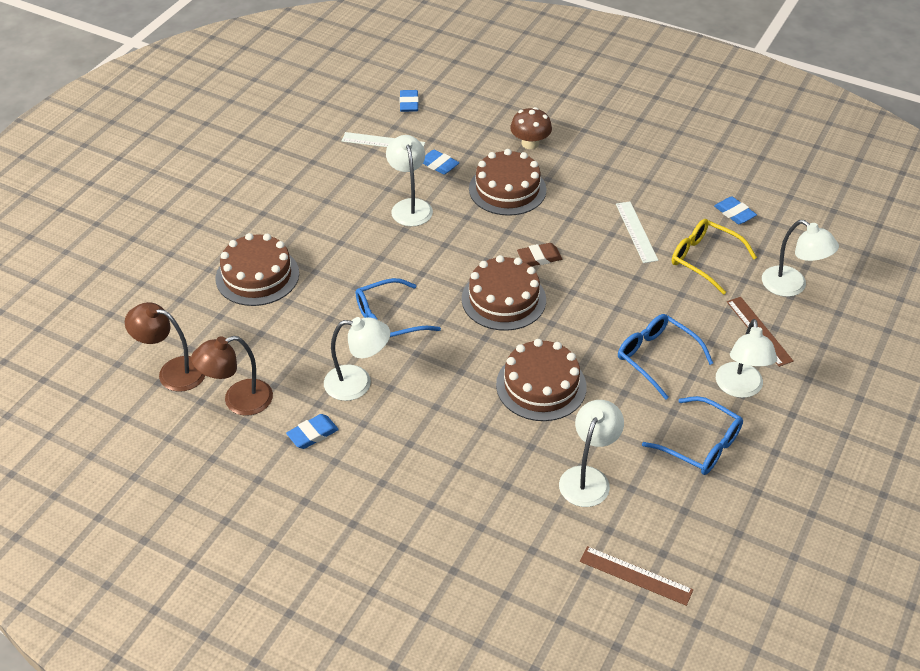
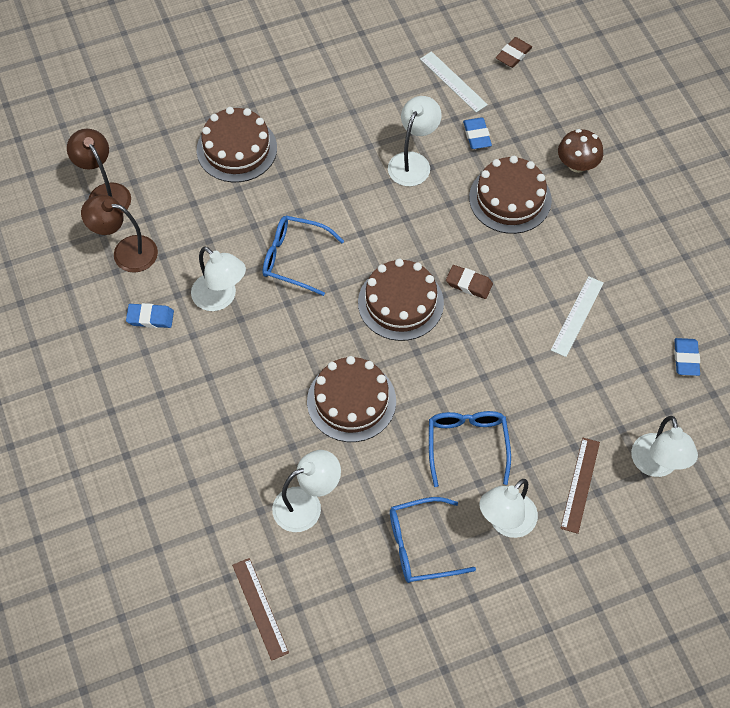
camera: 40 degrees right, 15 degrees up
(409, 103) = (513, 55): blue eraser -> brown eraser
(701, 445) = (420, 546): blue glasses -> blue glasses turned 90 degrees clockwise
(704, 259) = (607, 384): yellow glasses -> none

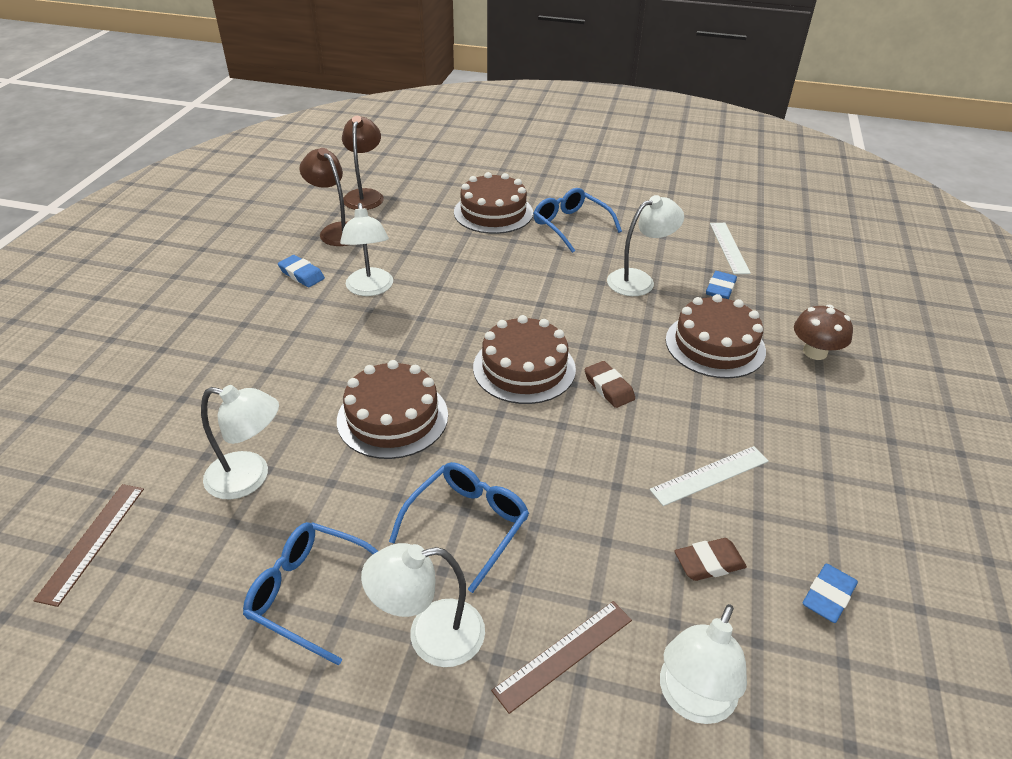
camera: 35 degrees right, 20 degrees down
(294, 258) = (461, 293): blue glasses -> blue glasses (570, 225)
(513, 55) = (806, 253): brown eraser -> brown eraser (709, 563)

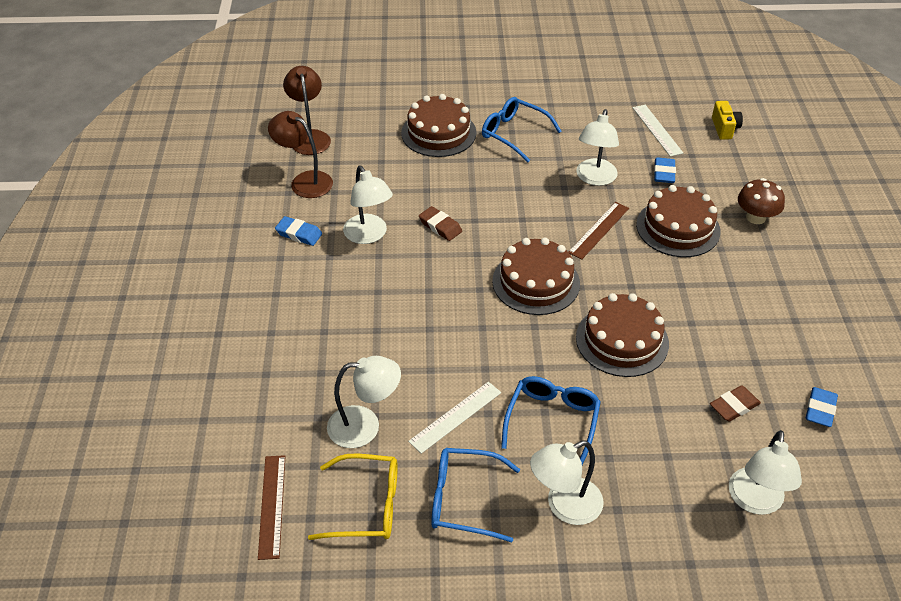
camera: 15 degrees left, 5 degrees up
(195, 570) = (367, 506): none -> yellow glasses
(392, 417) = (451, 349): brown cake -> brown cake (622, 340)
(564, 654) = (660, 494): brown ruler -> brown ruler (599, 230)
(609, 387) = (610, 284): brown eraser -> brown eraser (440, 226)
(639, 280) = (594, 178): white lamp -> white lamp turned 150 degrees clockwise
(710, 475) = (712, 340): white ruler -> white ruler (455, 416)
(808, 258) = (724, 128): none -> yellow camera

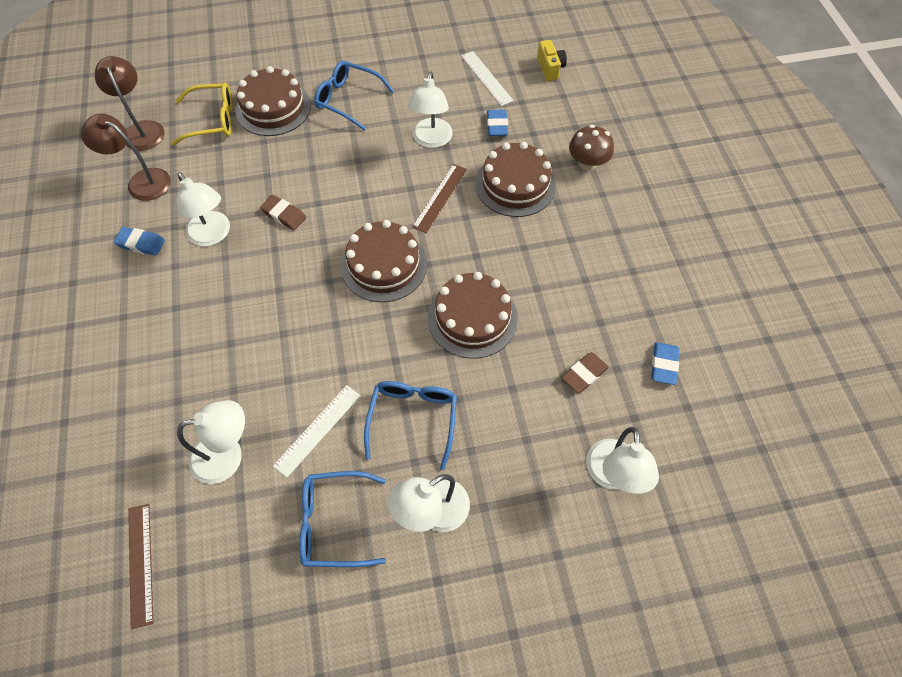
camera: 10 degrees left, 15 degrees up
(367, 506) = (238, 546): yellow glasses -> yellow glasses (213, 120)

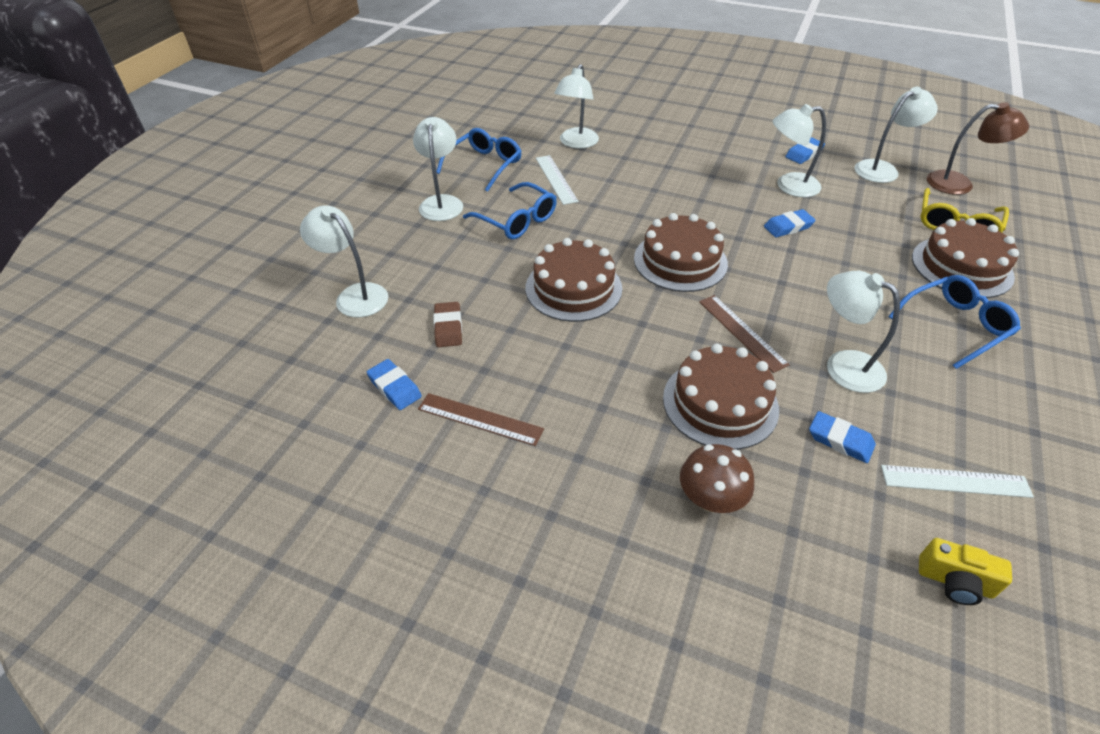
camera: 125 degrees right, 15 degrees down
(140, 564) = (540, 103): brown ruler -> brown ruler (480, 419)
(141, 181) = (882, 169): brown lamp -> white lamp
(284, 215) = (788, 227): brown eraser -> blue eraser

